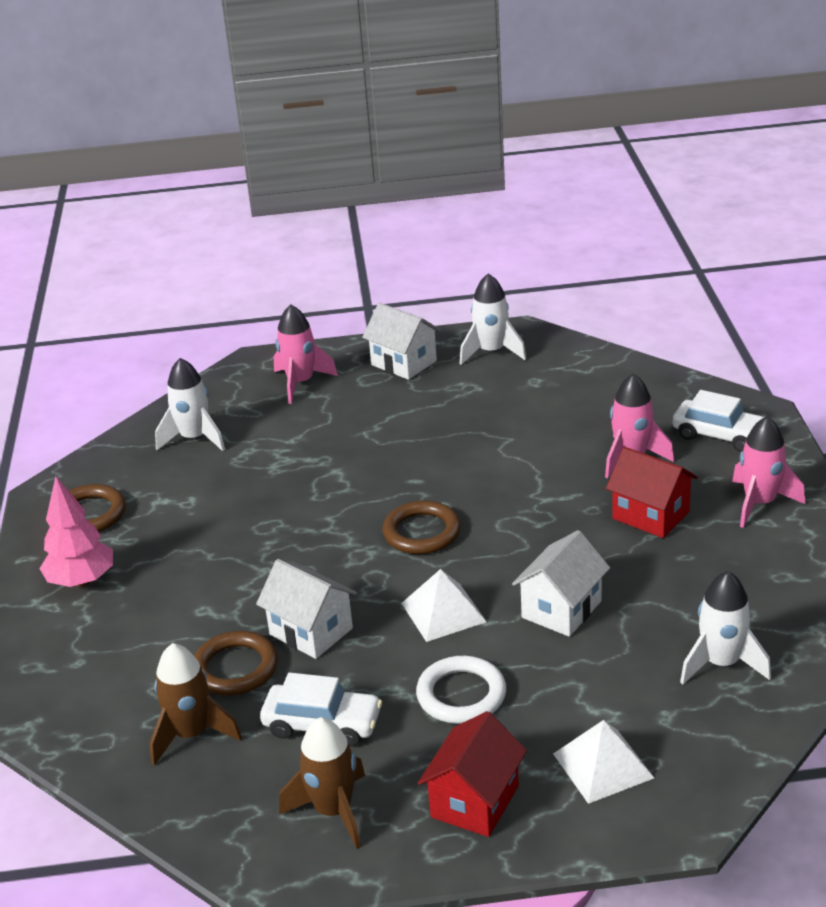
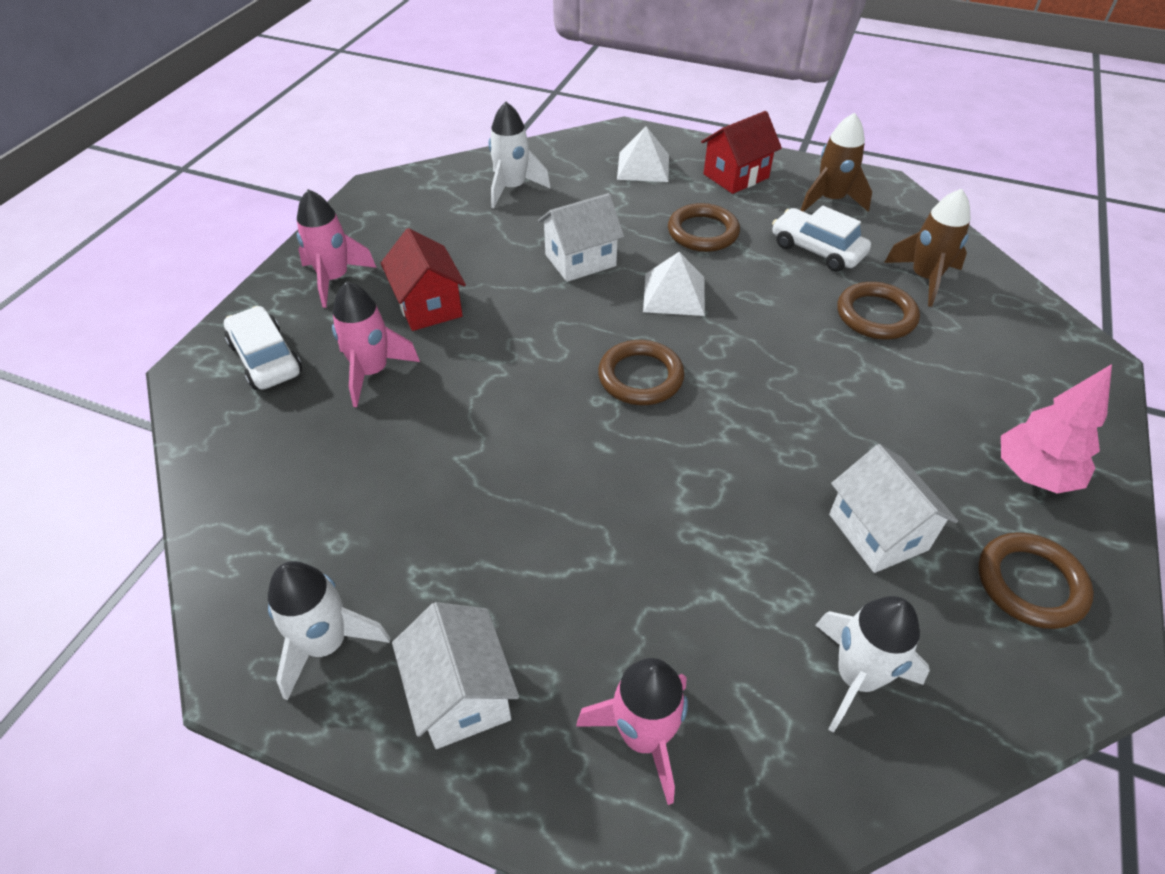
camera: 155 degrees left, 15 degrees up
(311, 631) = (797, 321): white house -> white house (877, 532)
(461, 695) = (703, 232): white ring -> brown ring

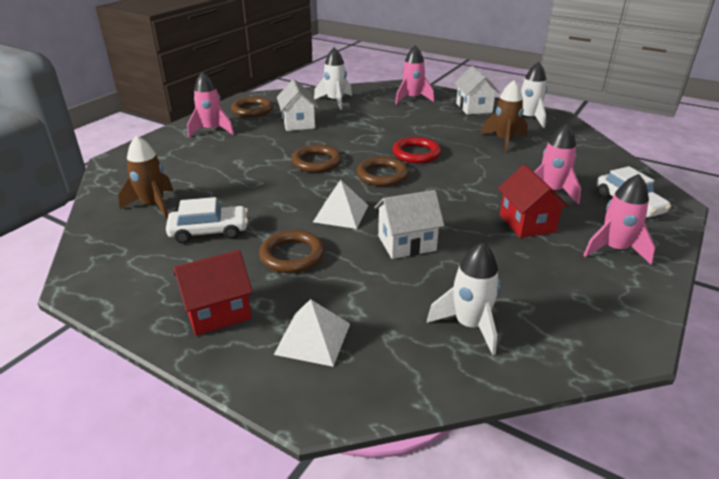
camera: 170 degrees left, 15 degrees down
(593, 446) = (416, 154): none -> red ring
(817, 250) = (209, 231): white car -> white car turned 60 degrees counterclockwise
(830, 200) = (150, 273): brown rocket -> brown rocket (504, 140)
(876, 315) = (213, 189): brown ring -> brown ring (316, 162)
(1033, 474) = (211, 130): pink tree -> pink rocket

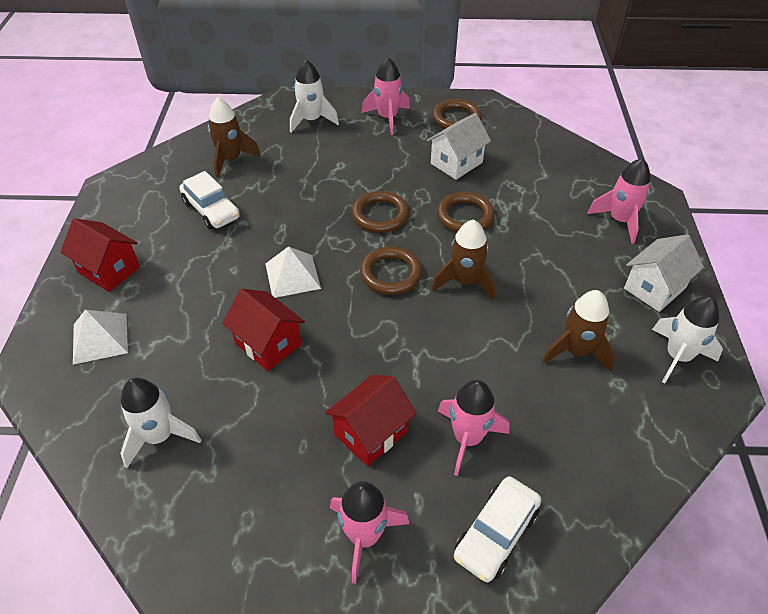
camera: 60 degrees right, 15 degrees up
(292, 255) = (204, 275): brown ring -> brown ring (465, 216)
(335, 101) = (541, 163): white rocket -> white rocket (311, 120)
(406, 243) = (268, 344): white house -> red house
(416, 154) = (465, 282): red ring -> brown rocket

